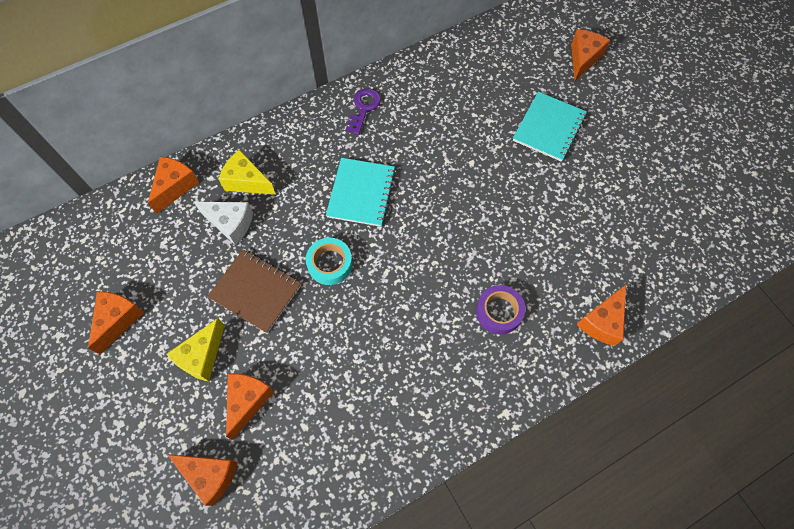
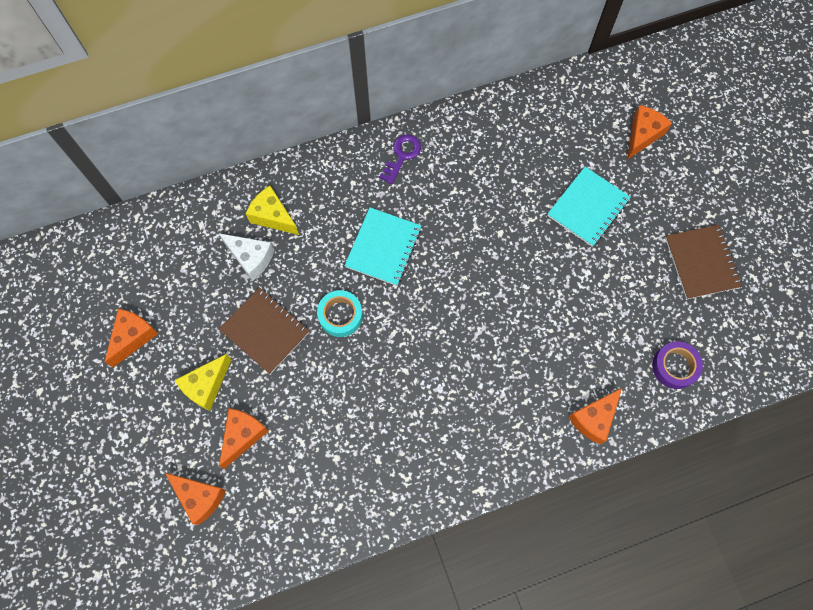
camera: 10 degrees right, 5 degrees up
(175, 187) = (202, 211): orange cheese -> none
(499, 312) = (495, 391): purple tape -> purple tape (674, 367)
(666, 160) = (701, 262): none -> brown notebook

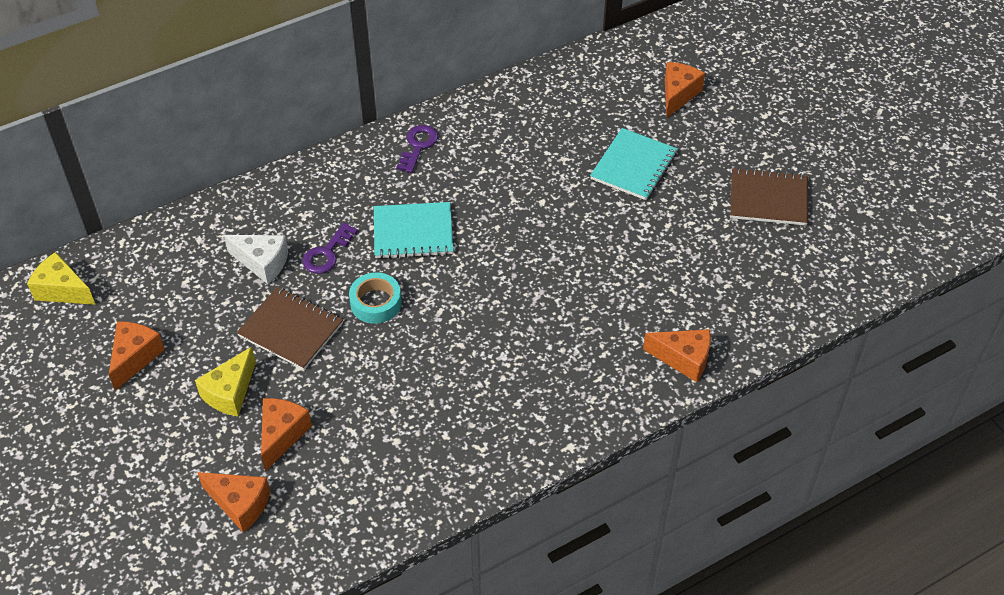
camera: 10 degrees left, 20 degrees down
(273, 216) = (281, 220): yellow cheese -> yellow cheese (62, 290)
(306, 257) = (327, 253): none -> purple key
(383, 247) = (413, 232): turquoise notebook -> turquoise notebook turned 75 degrees clockwise
(593, 419) = (683, 359): orange cheese -> orange cheese turned 105 degrees counterclockwise
(674, 367) = (762, 298): purple tape -> none
(701, 262) = (768, 199): brown notebook -> brown notebook turned 60 degrees counterclockwise

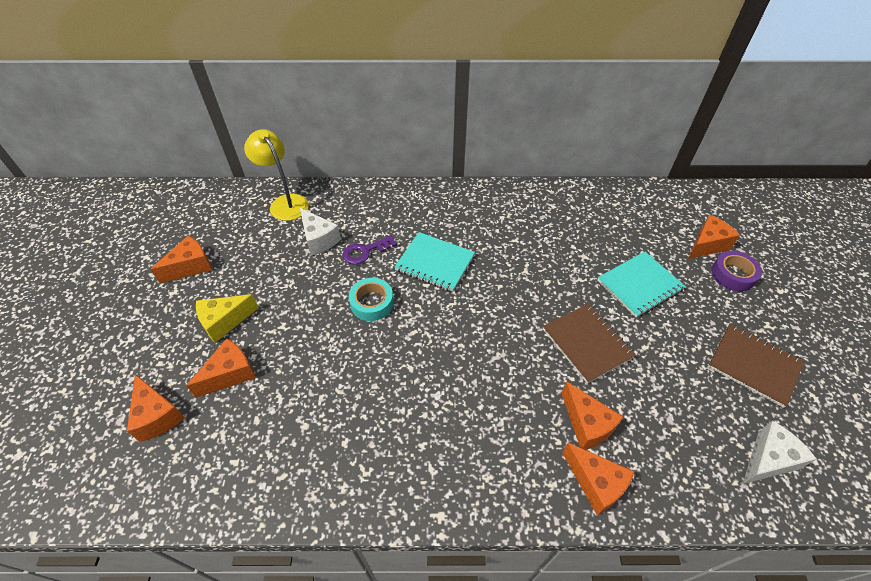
camera: 30 degrees right, 0 degrees up
(62, 290) = (190, 203): yellow cheese -> none
(184, 238) = (285, 202): none -> yellow lamp
(291, 330) = (300, 295): brown notebook -> brown notebook (587, 343)
(418, 146) = (480, 204): purple key -> none
(651, 316) = (587, 424): none -> orange cheese
(715, 117) = (732, 275): none -> purple tape
(810, 274) = (768, 460): none -> white cheese

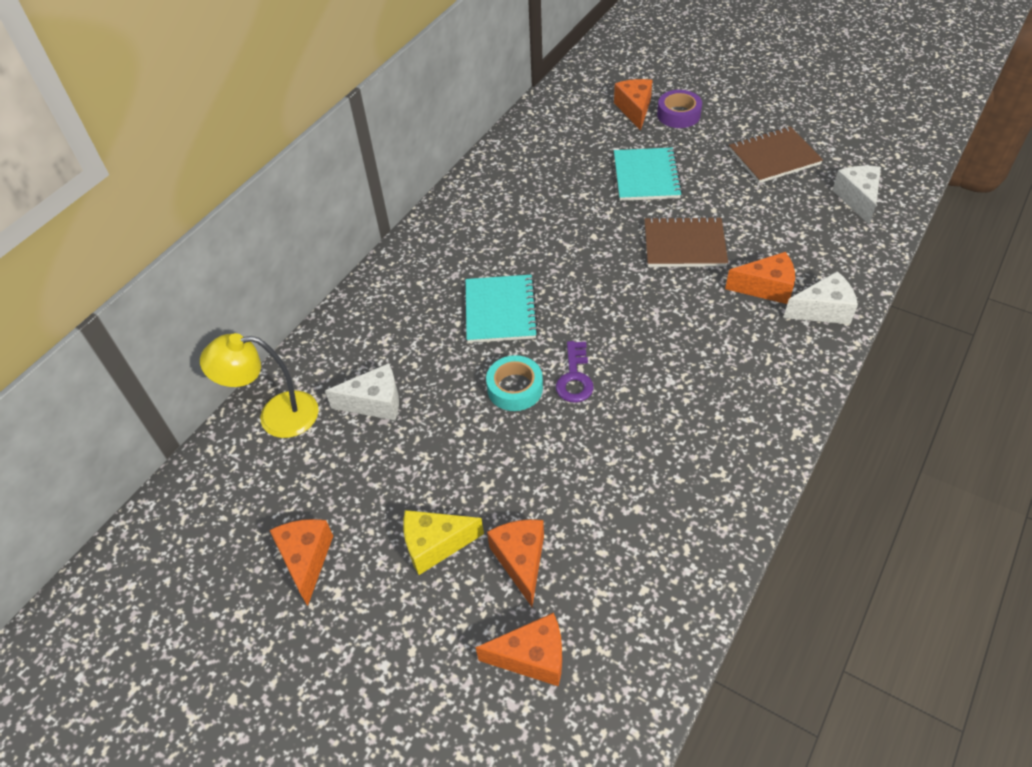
camera: 55 degrees left, 0 degrees up
(224, 322) = (435, 545): yellow cheese -> yellow cheese turned 75 degrees clockwise
(365, 251) = (432, 365): purple key -> purple key (574, 377)
(435, 263) = (500, 311): turquoise notebook -> turquoise notebook turned 60 degrees counterclockwise
(596, 483) = (823, 310): orange cheese -> white cheese

